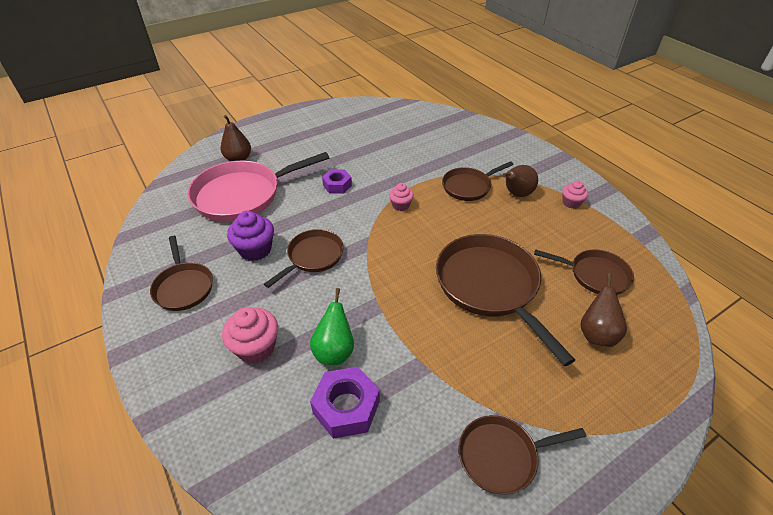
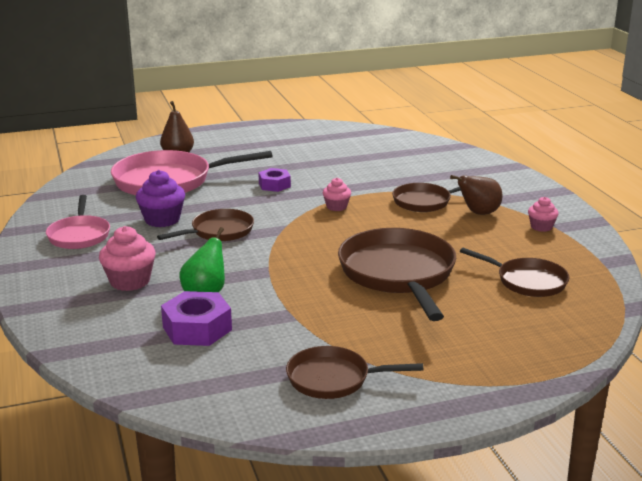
camera: 15 degrees right, 20 degrees down
(183, 286) = (79, 235): brown pan -> pink pan
(596, 334) = (495, 320): brown pear -> none

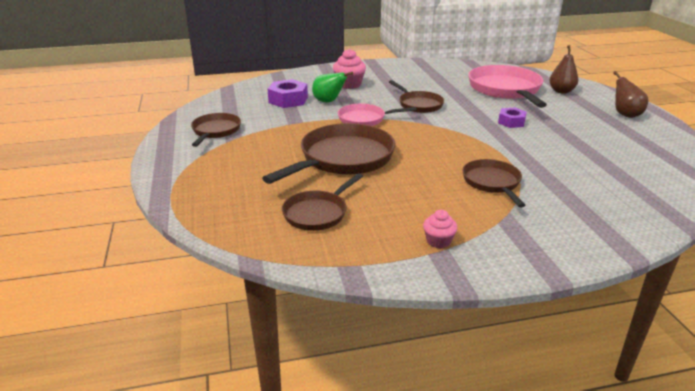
camera: 95 degrees right, 5 degrees up
(79, 235) = (411, 72): pink pan -> pink pan (365, 119)
(162, 220) = (436, 89): purple cupcake -> none
(336, 207) = (471, 143): pink cupcake -> none
(398, 274) = (342, 159): brown pan -> brown pan turned 45 degrees counterclockwise
(478, 213) = (469, 208): brown pear -> brown pear (625, 114)

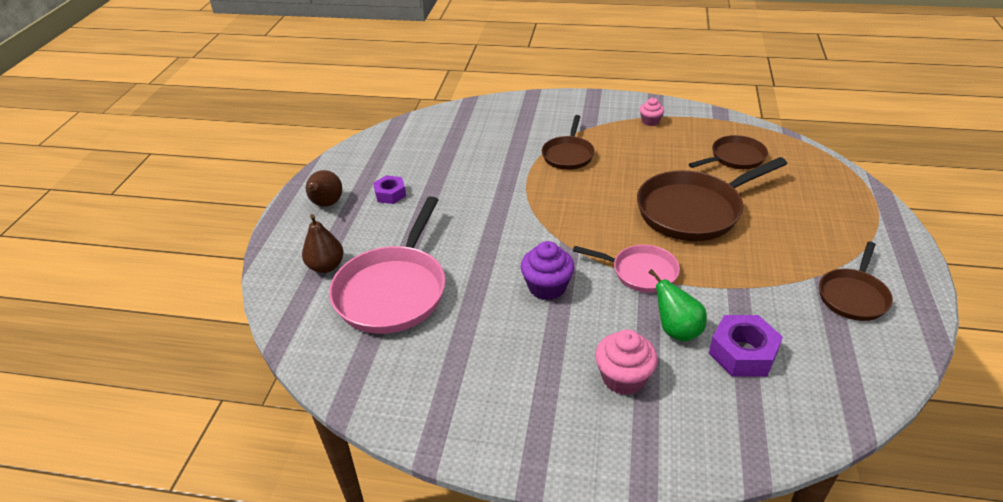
camera: 155 degrees left, 10 degrees up
(418, 104) = (547, 287): brown pan -> purple cupcake
(511, 122) = (465, 223): purple nut -> purple nut (390, 194)

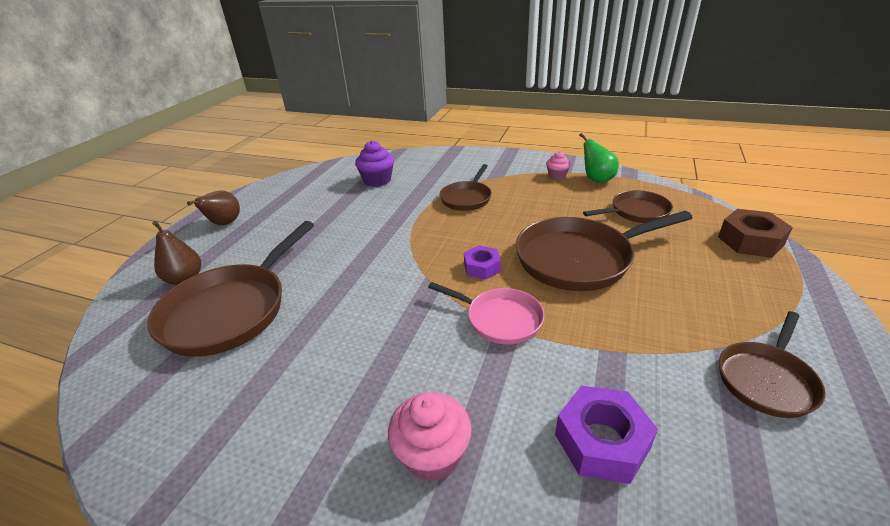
camera: 10 degrees right, 5 degrees down
(390, 194) = (286, 219): purple nut -> purple nut (482, 267)
(393, 290) = (231, 310): pink pan -> brown pan
(547, 287) = (389, 324): purple cupcake -> purple cupcake (377, 180)
(676, 330) = (521, 396): green pear -> green pear (596, 179)
(836, 180) = (750, 241): none -> brown nut

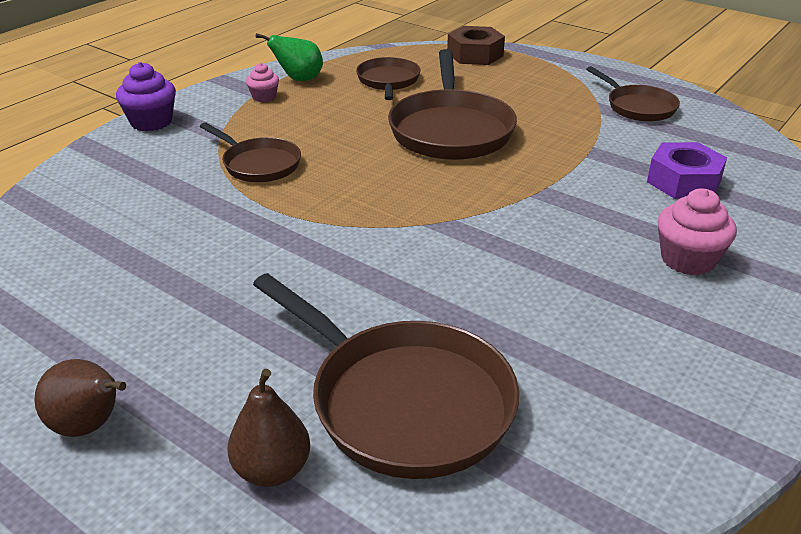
camera: 75 degrees left, 0 degrees up
(377, 180) = (113, 228): purple cupcake -> purple cupcake (151, 122)
(482, 267) = (429, 185): purple nut -> none
(499, 319) = (524, 193): pink pan -> none

